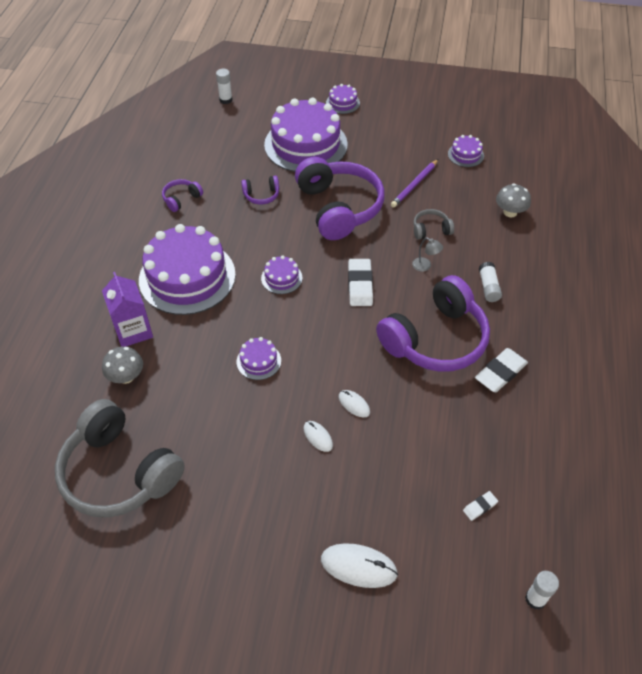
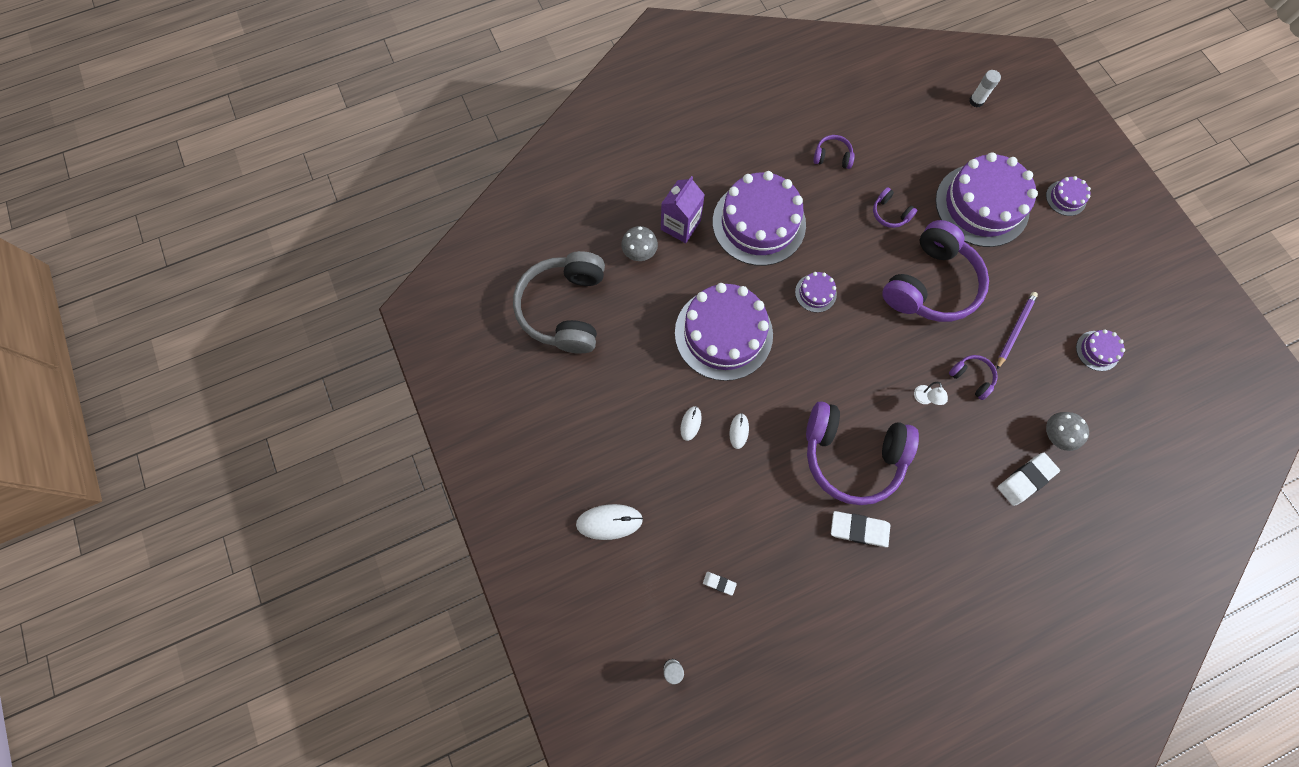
camera: 55 degrees right, 20 degrees up
(258, 361) = (723, 333): purple cake -> purple cake, size x2.33
(358, 566) = (609, 522): white mouse -> white mouse turned 75 degrees counterclockwise
(360, 285) = (859, 358): white eraser -> white eraser (1025, 479)
(414, 185) = (1015, 329): purple pencil -> purple pencil turned 120 degrees clockwise
(425, 266) = (924, 399): grey lamp -> white lamp
(431, 229) = (971, 377): grey headphones -> purple headphones
(488, 287) = (945, 467): white glue stick -> none

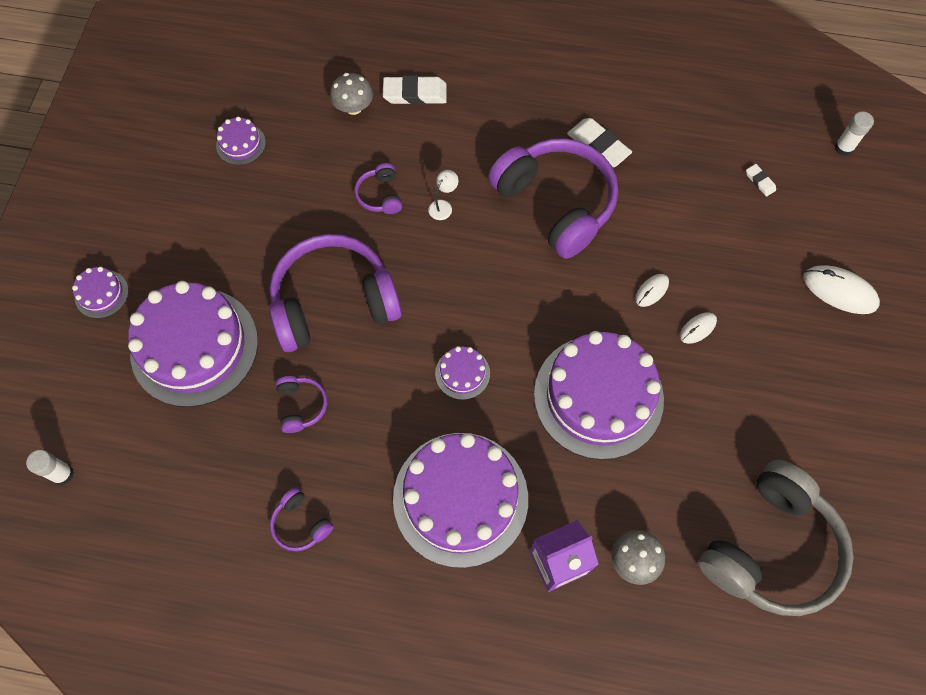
camera: 145 degrees left, 5 degrees down
(1015, 329) = (295, 208): purple pencil -> none

